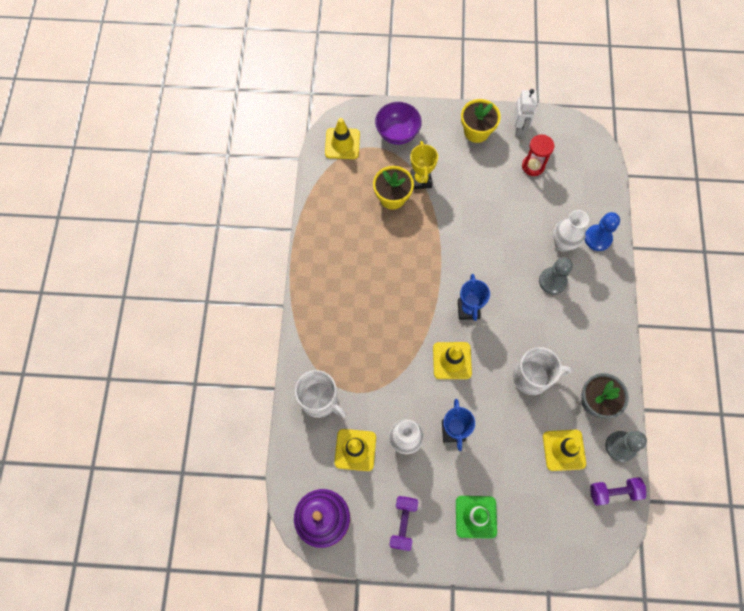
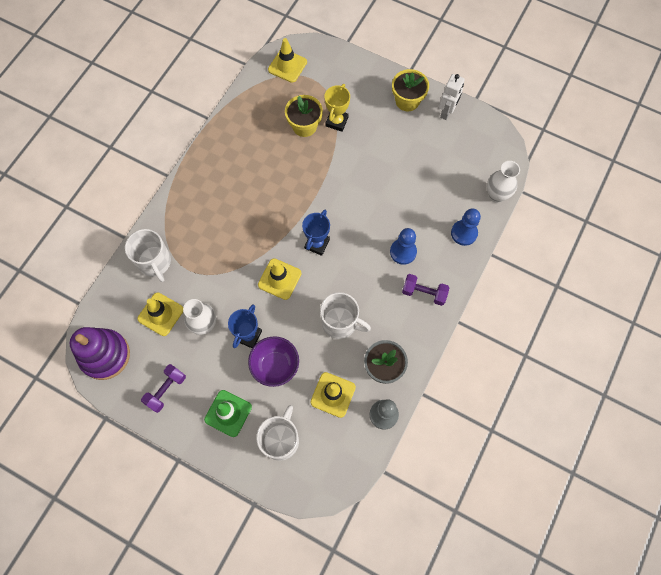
camera: 25 degrees right, 0 degrees up
(397, 133) = (338, 76): purple bowl -> purple bowl (275, 366)
(533, 166) = (440, 149): red hourglass -> none
(540, 518) = (281, 439): none -> white mug
(552, 281) = (403, 252): grey pawn -> blue pawn
(563, 243) = (430, 224): white vase -> white vase (496, 195)
(614, 492) = (356, 449): purple dumbbell -> purple dumbbell (424, 293)

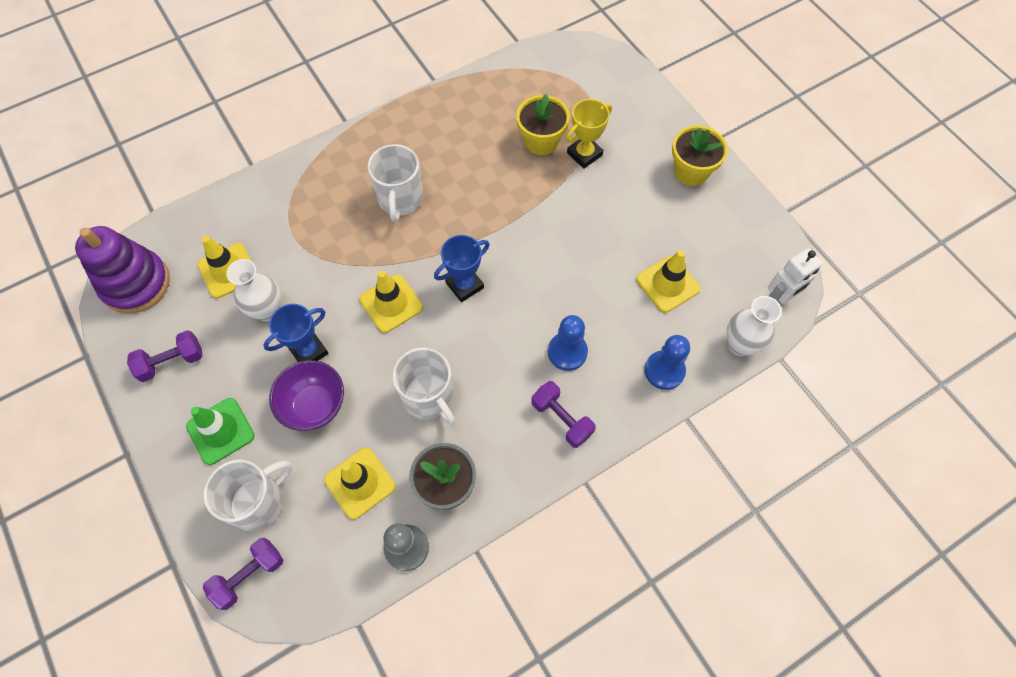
camera: 30 degrees right, 5 degrees down
(155, 262) = (263, 209): white mug -> white mug (400, 199)
(287, 66) = (565, 64): yellow traffic cone -> yellow traffic cone (668, 284)
(304, 482) = (249, 575): none -> purple dumbbell
(446, 112) = (735, 208): white robot -> white robot (778, 299)

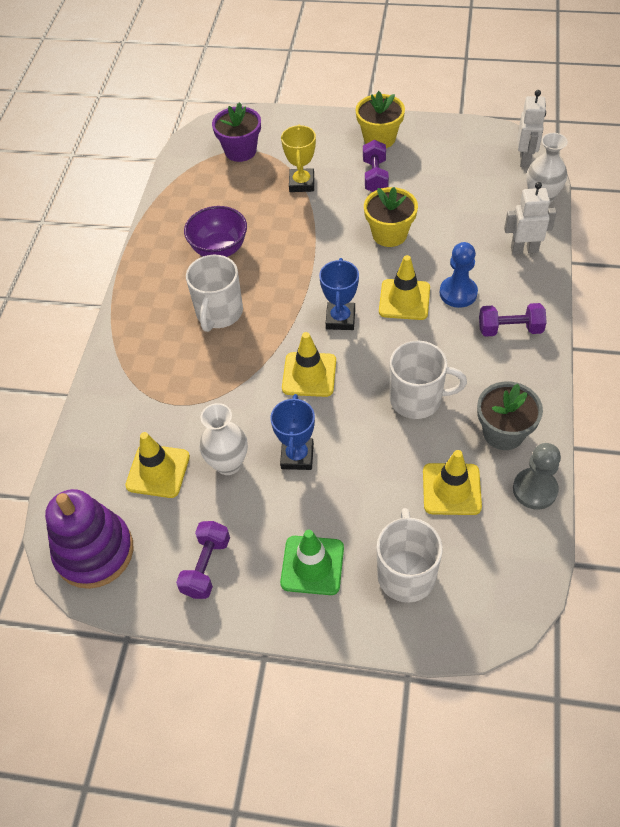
camera: 45 degrees left, 10 degrees down
(249, 575) = (468, 618): purple dumbbell -> purple dumbbell (375, 176)
(315, 406) = (353, 481): purple bowl -> purple bowl (219, 249)
(400, 199) = (219, 313): white mug -> white mug turned 60 degrees clockwise
(541, 141) = (262, 199): yellow flower pot -> yellow flower pot (389, 234)
(579, 87) = (240, 151): none -> purple flower pot
(664, 371) = (524, 249): blue pawn -> white robot
(668, 284) = (457, 206): yellow traffic cone -> yellow traffic cone (404, 300)

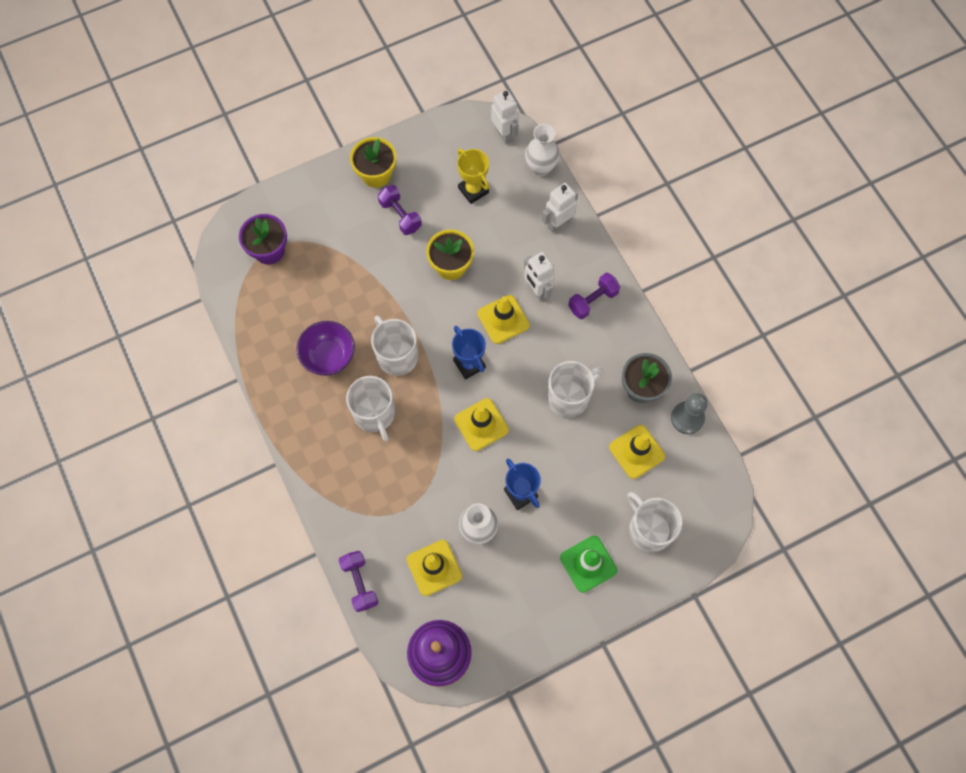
camera: 40 degrees left, 15 degrees up
(206, 566) = (522, 611): purple dumbbell -> purple dumbbell (360, 583)
(279, 278) = (396, 355): none -> white mug
(301, 183) = (346, 255): yellow trophy -> yellow trophy (473, 190)
(458, 293) = (537, 290): blue pawn -> white robot

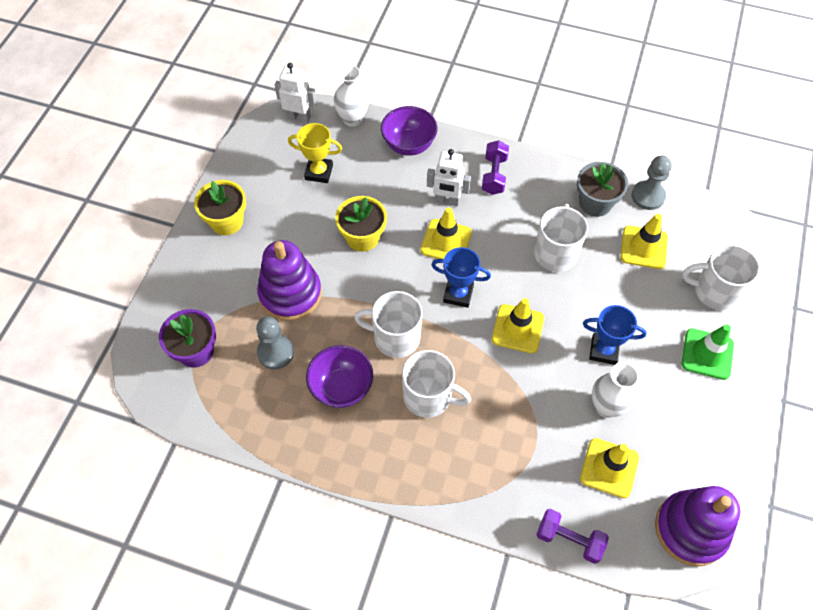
camera: 45 degrees left, 10 degrees down
(314, 296) = (275, 352): none -> grey pawn
(363, 264) = (290, 294): none -> purple stacking toy
(400, 215) = (281, 235): purple dumbbell -> none
(558, 223) = (409, 145): white robot -> purple bowl

